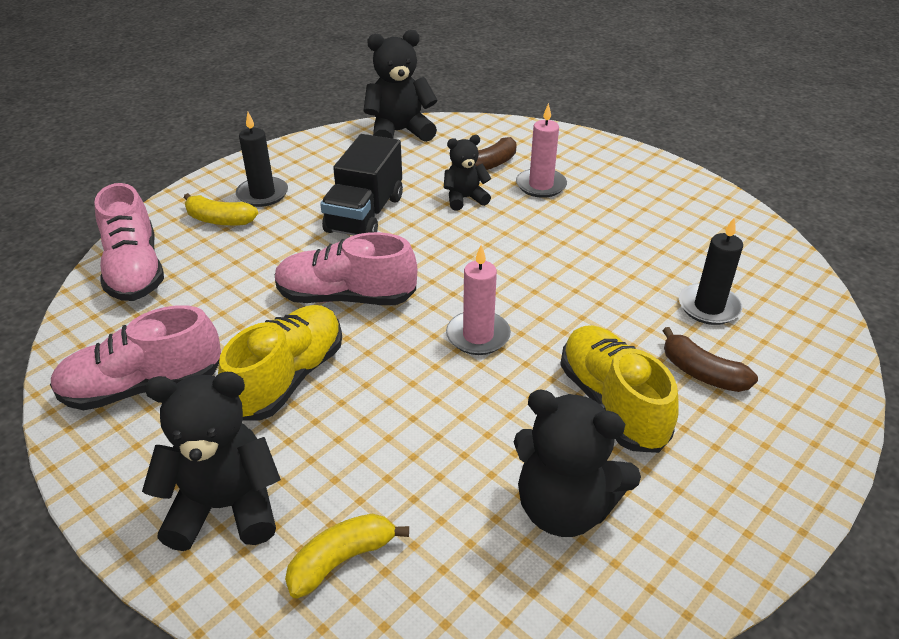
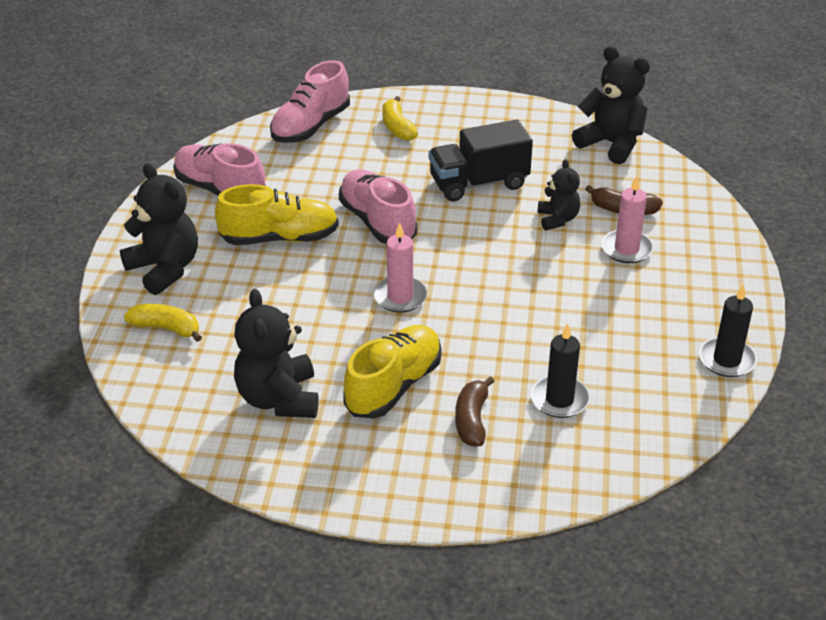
camera: 55 degrees right, 0 degrees up
(262, 194) = (447, 127): black candle -> black candle (727, 360)
(465, 198) = (557, 219): black teddy bear -> black teddy bear turned 45 degrees clockwise

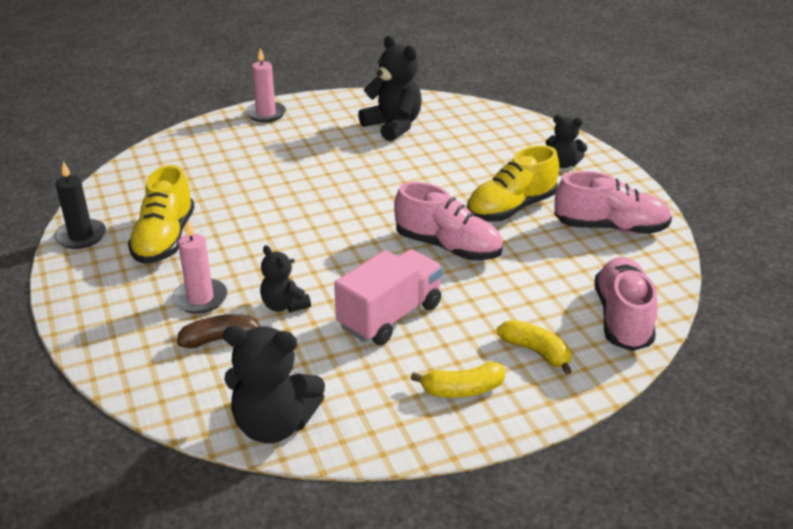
camera: 150 degrees right, 5 degrees down
(165, 269) = (563, 164): black teddy bear -> black teddy bear, size x0.59
(166, 328) = (510, 136): yellow banana -> yellow banana (462, 390)
(393, 386) = (326, 151): yellow shoe -> yellow shoe (165, 239)
(400, 297) = (372, 200): pink candle -> pink candle (266, 114)
(472, 420) = (260, 150): brown banana -> none
(479, 183) = (390, 316): black truck -> pink truck
(559, 399) = (206, 176): black candle -> none

